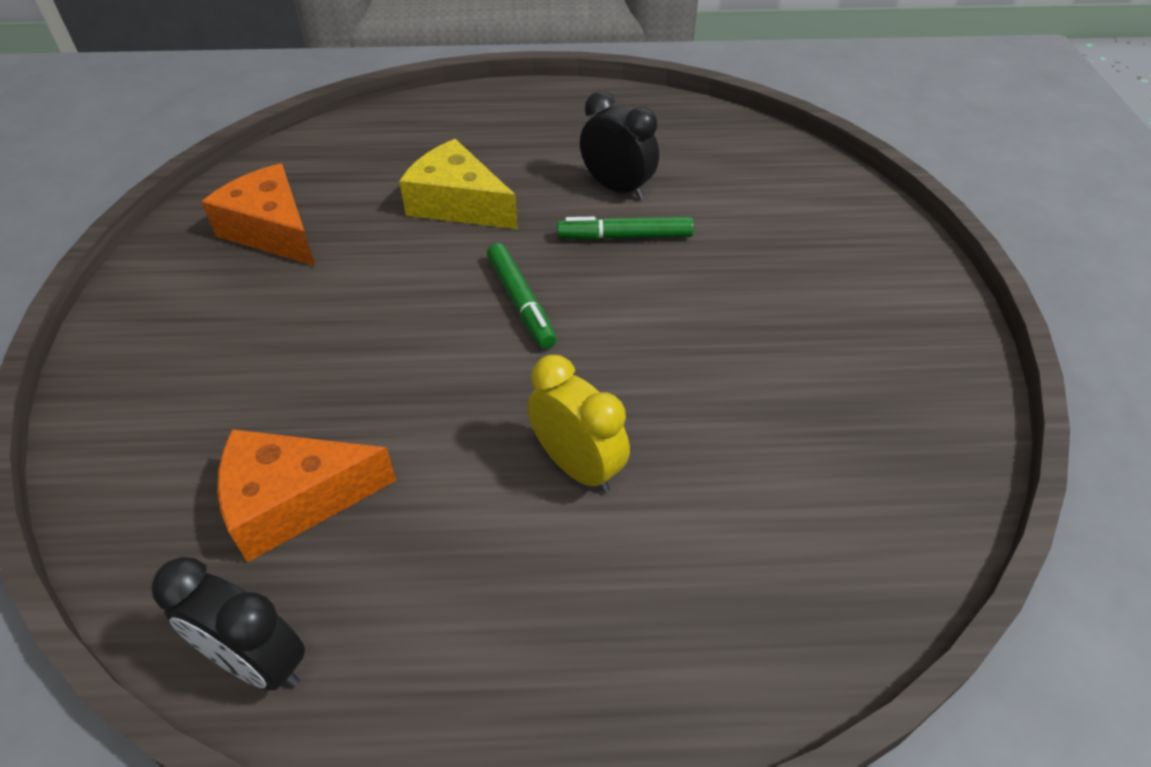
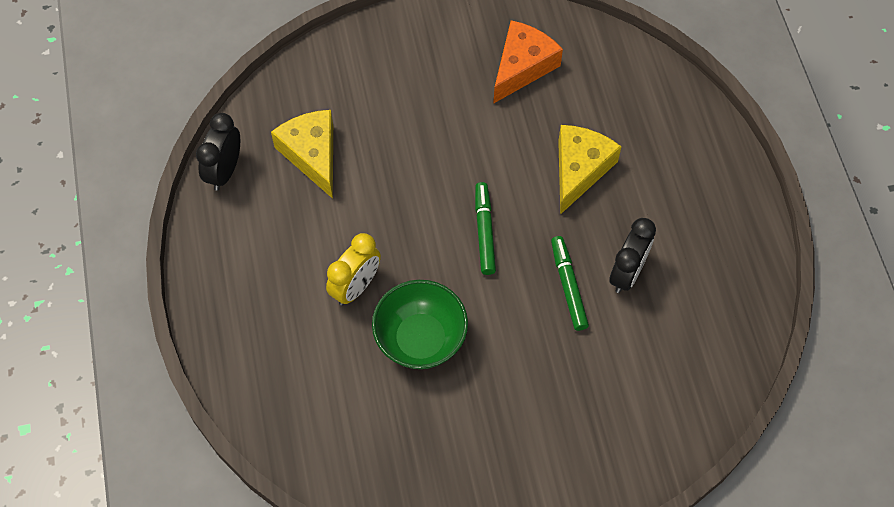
camera: 80 degrees right, 15 degrees up
(293, 501) = (312, 155): orange cheese -> yellow cheese
(521, 302) = (484, 231): green marker -> green marker turned 120 degrees clockwise
(684, 395) = (420, 339): none -> green bowl

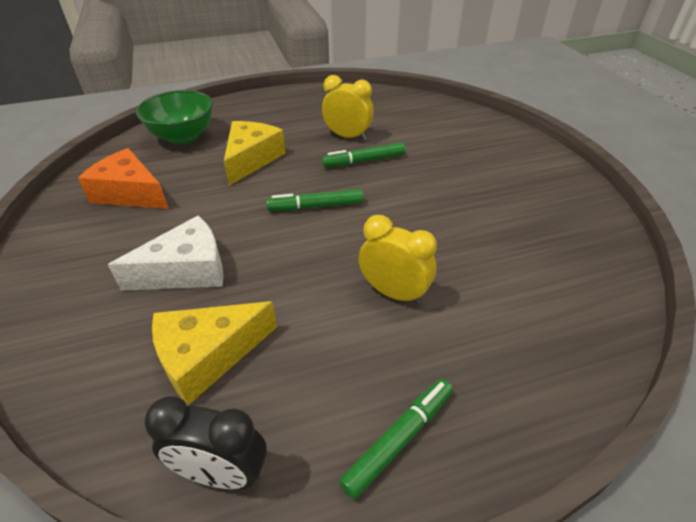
camera: 95 degrees left, 20 degrees down
(227, 271) = (399, 439): none -> green marker
(404, 130) = (186, 270): none -> white cheese
(420, 339) = (440, 239): green bowl -> green bowl (183, 137)
(579, 169) = (251, 159): yellow cheese -> yellow cheese turned 90 degrees clockwise
(627, 273) = (347, 136): black clock -> yellow clock

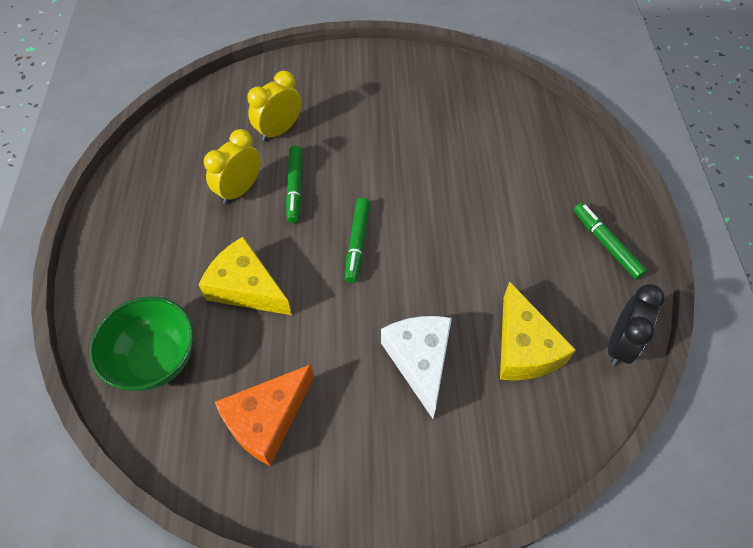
camera: 75 degrees left, 15 degrees up
(394, 293) = (484, 213): yellow clock -> yellow clock (279, 131)

